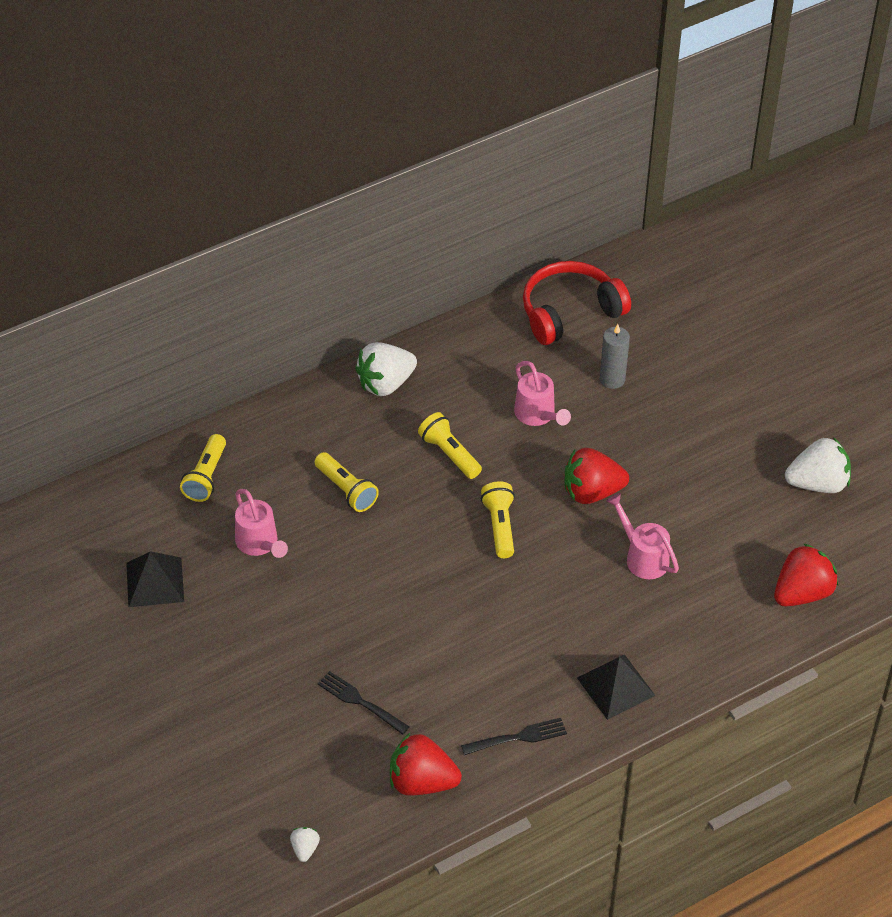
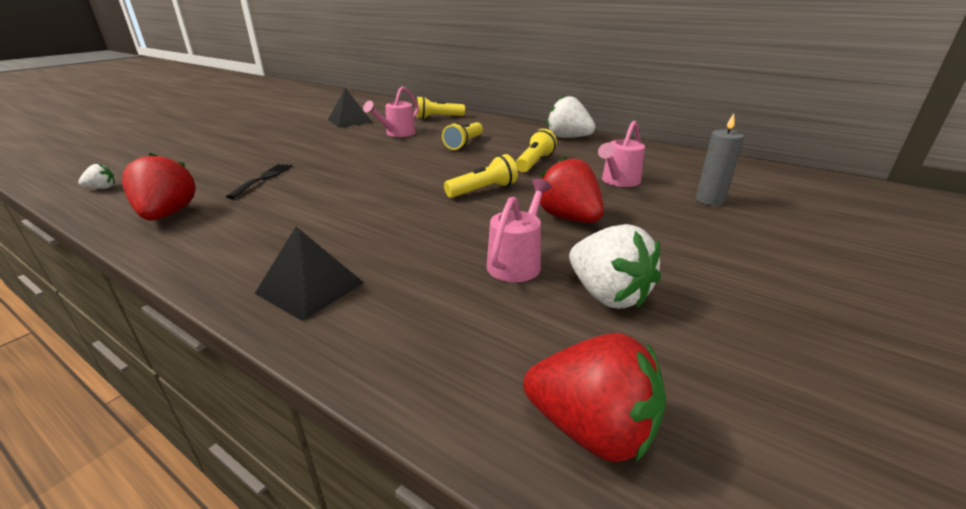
camera: 65 degrees right, 20 degrees down
(517, 738) = (223, 246): black fork -> none
(570, 312) = (740, 172): red headphones -> none
(818, 483) = (823, 380): white strawberry -> white strawberry (607, 295)

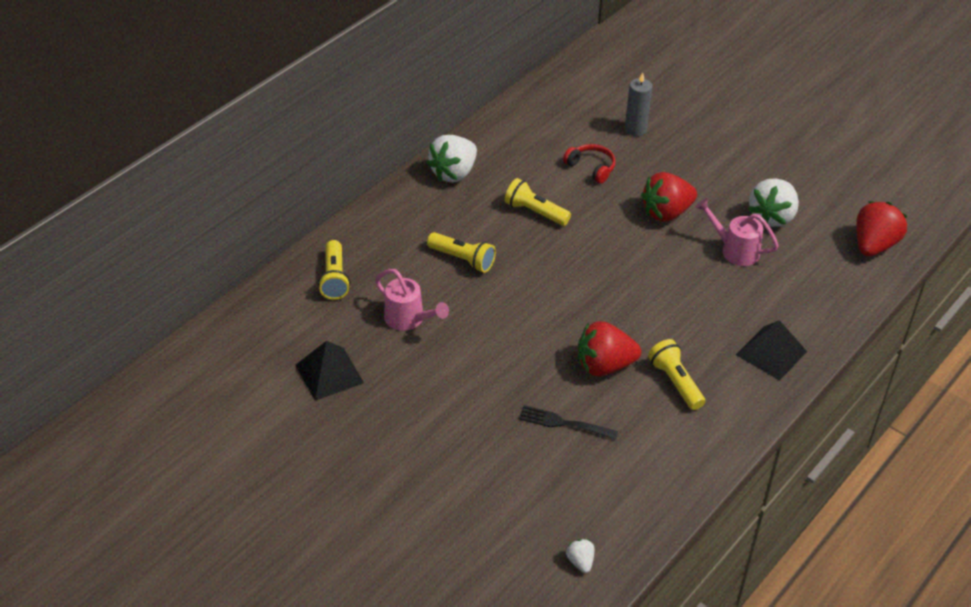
camera: 85 degrees left, 15 degrees up
(167, 214) = (653, 474): red strawberry -> red strawberry (604, 366)
(483, 190) = (606, 256): yellow flashlight -> yellow flashlight (675, 382)
(607, 295) = (772, 217): white strawberry -> white strawberry turned 150 degrees clockwise
(618, 181) = (591, 168): pink watering can -> red headphones

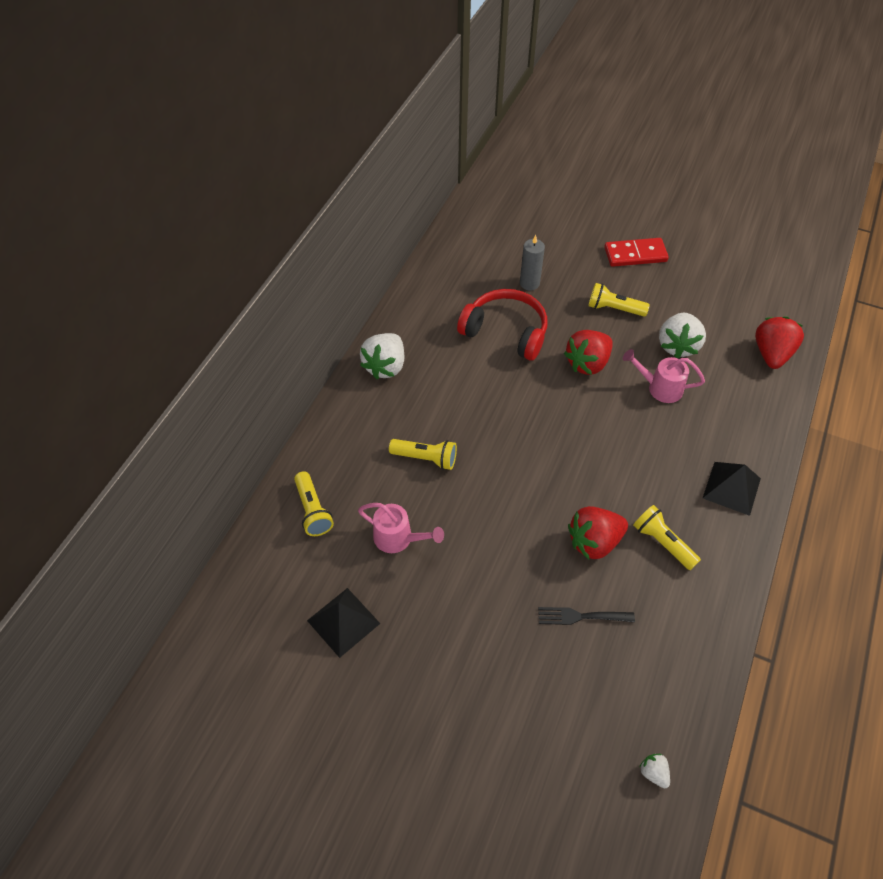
camera: 15 degrees left, 10 degrees up
(535, 212) = (473, 390): yellow flashlight -> yellow flashlight (614, 308)
(591, 168) = (505, 332): red headphones -> red headphones, size x1.88
(764, 125) = (635, 255): none -> red domino

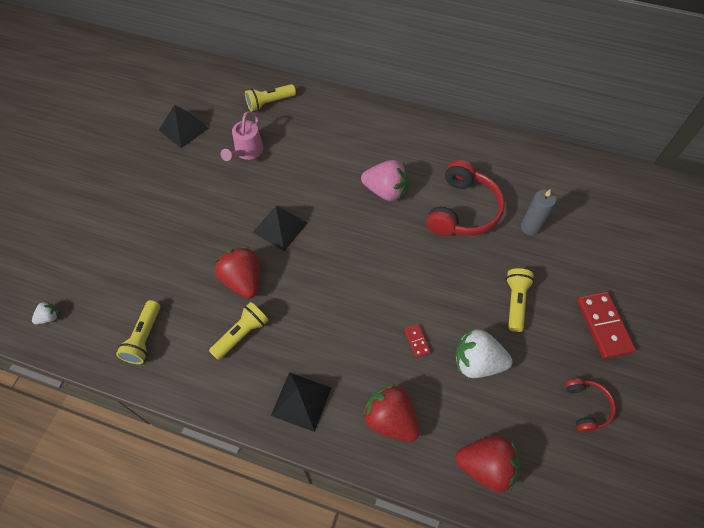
camera: 85 degrees right, 5 degrees up
(385, 366) = (406, 129): white strawberry -> none
(426, 458) = (318, 162): yellow flashlight -> yellow flashlight (144, 338)
(475, 395) = (385, 191): none -> pink strawberry
(521, 502) = (280, 227): none -> black pyramid
(582, 616) = (177, 271): black fork -> none
(587, 363) = (437, 277): red strawberry -> red strawberry (390, 419)
(659, 388) = (417, 341): pink watering can -> red domino
(711, 281) = (586, 406): none -> red headphones

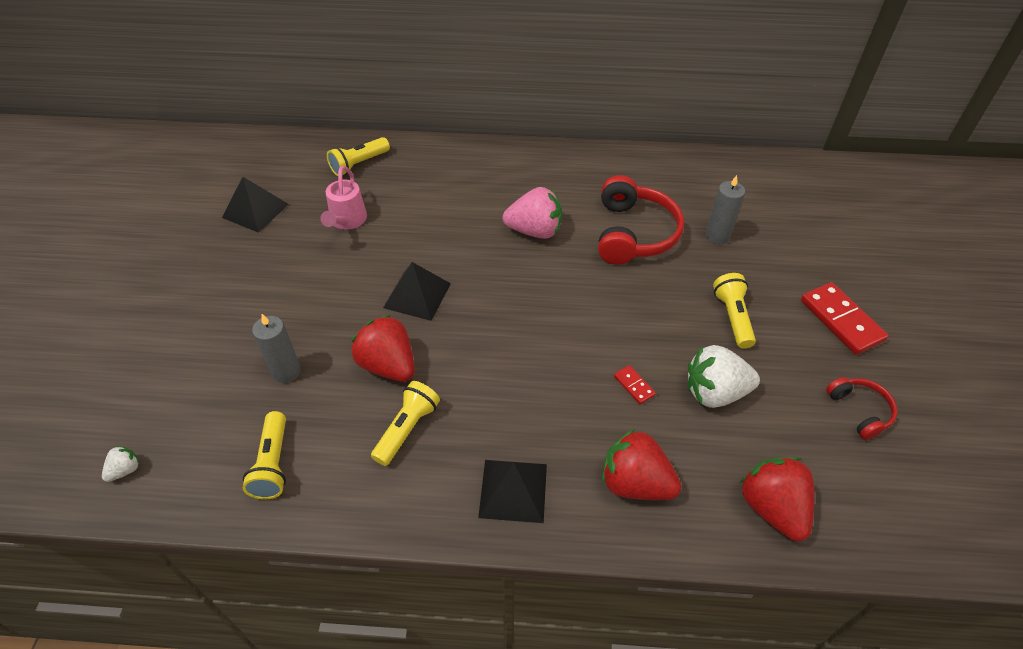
camera: 15 degrees left, 10 degrees down
(171, 268) = (286, 371): none -> grey candle
(485, 466) = (772, 508): red strawberry -> red strawberry turned 105 degrees counterclockwise

